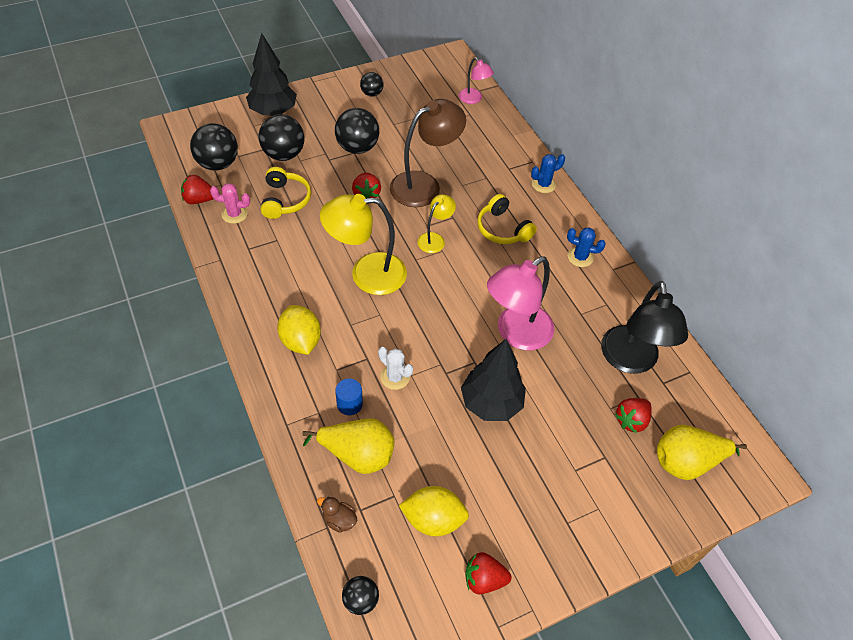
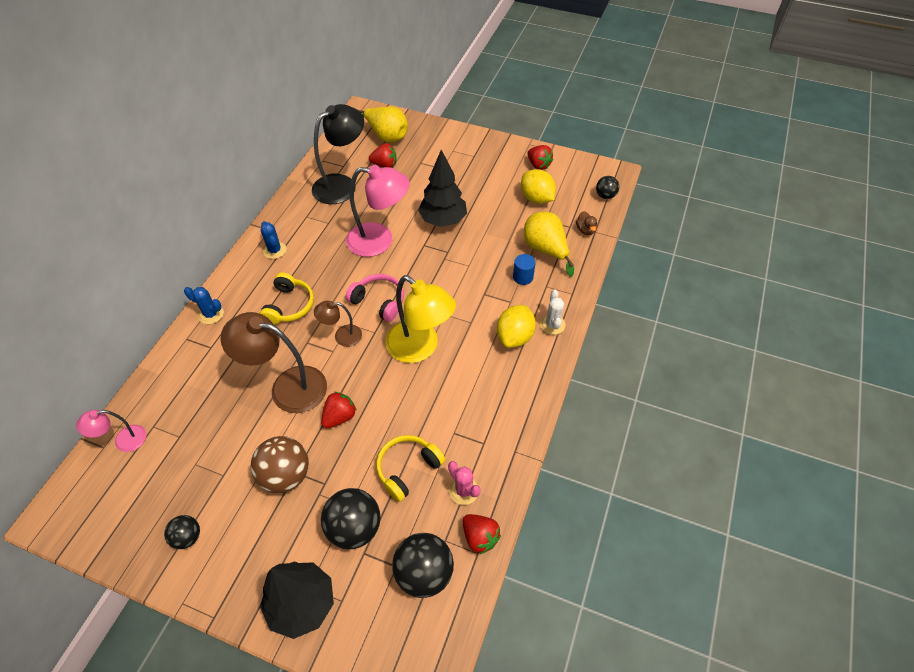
camera: 130 degrees left, 0 degrees up
(357, 147) = (286, 475): black ball -> brown ball
(395, 377) = (479, 271): white cactus -> white cactus (552, 324)
(435, 239) = (342, 336): yellow lamp -> brown lamp
(443, 283) = (378, 302): none -> pink headphones
(473, 99) = (123, 441): pink lamp -> pink lamp turned 120 degrees counterclockwise

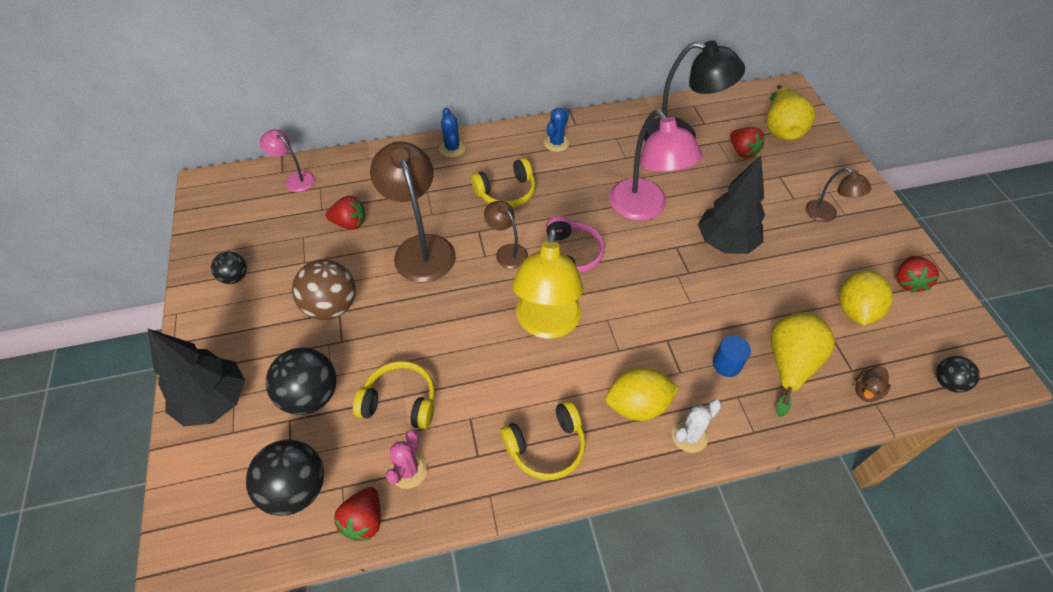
camera: 55 degrees right, 0 degrees up
(339, 417) = (418, 307): red strawberry -> red strawberry (349, 223)
(467, 163) = (826, 215): none -> brown lamp
(505, 401) = (546, 446): none -> yellow headphones

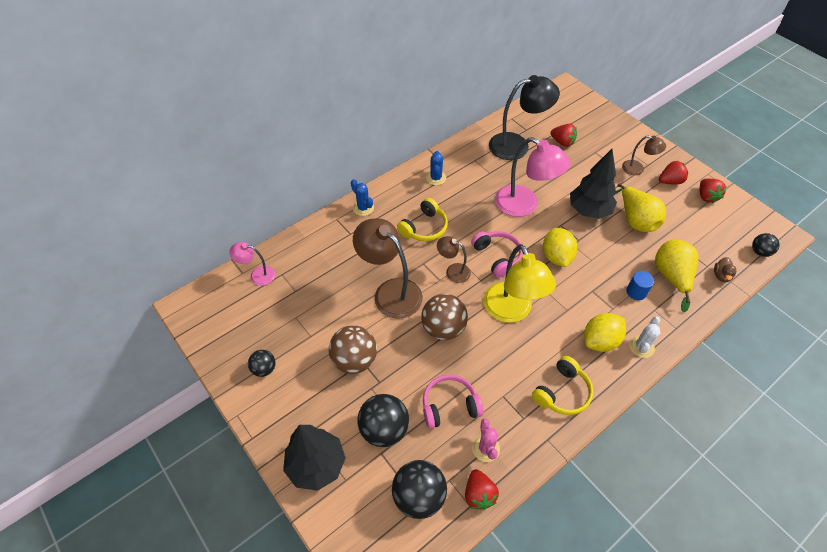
camera: 25 degrees left, 0 degrees up
(349, 223) = (325, 293): red strawberry -> red strawberry (670, 181)
(400, 402) = (449, 406): yellow headphones -> pink headphones
(453, 311) = (443, 328): none -> brown ball
(781, 129) = (577, 118): yellow pear -> yellow pear (635, 220)
(855, 310) = (688, 226): yellow lemon -> yellow lemon (556, 257)

